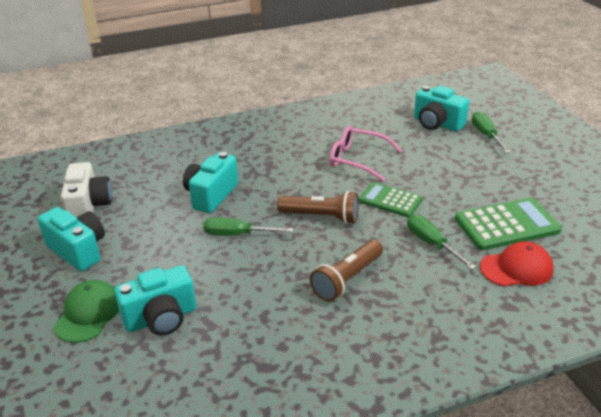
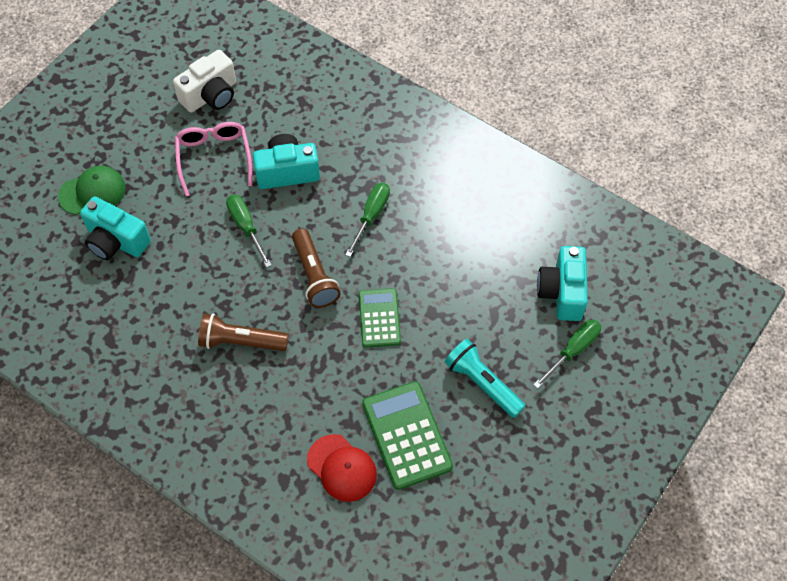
camera: 55 degrees right, 25 degrees up
(78, 250) = (153, 132): turquoise camera -> none
(358, 160) = (432, 255): pink glasses -> pink glasses (214, 158)
(431, 243) = (333, 383): green screwdriver -> green screwdriver (371, 216)
(485, 177) = (482, 383): none -> turquoise flashlight
(507, 225) = (407, 435): green calculator -> green calculator turned 150 degrees counterclockwise

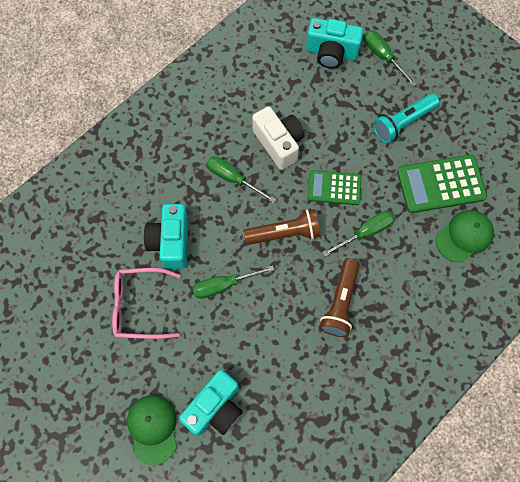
camera: 80 degrees left, 10 degrees up
(211, 95) = (64, 302): white camera -> white camera (279, 143)
(329, 358) = (366, 232): none -> green screwdriver
(342, 468) = (464, 236): red cap -> green cap

